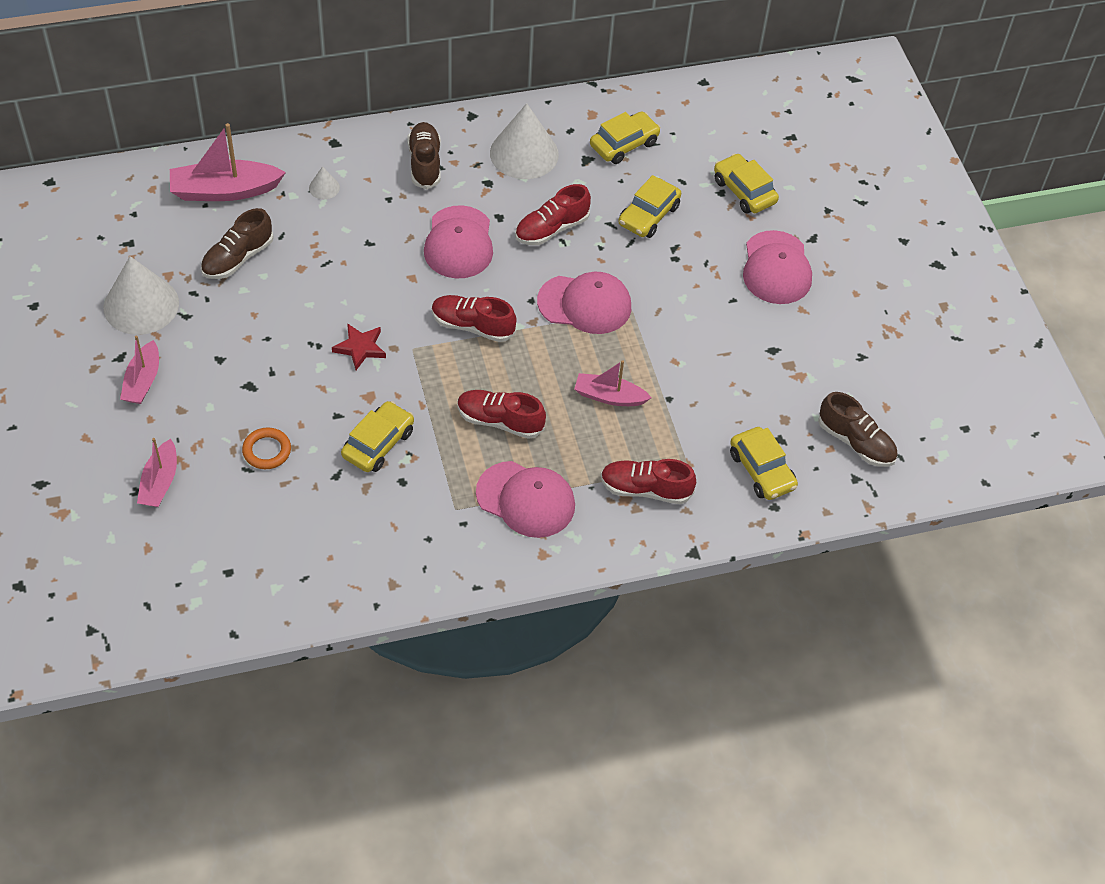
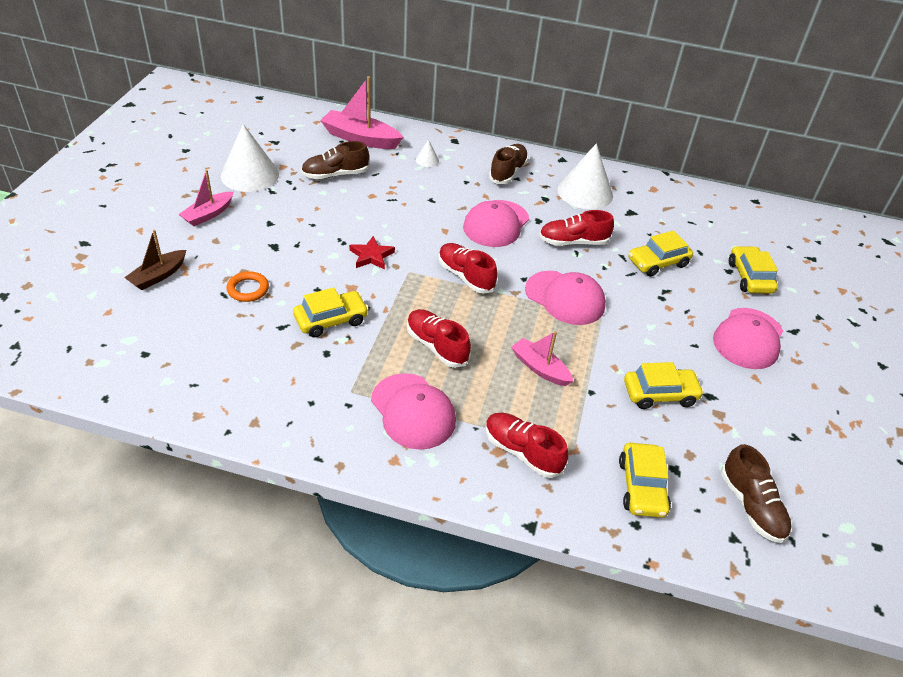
camera: 30 degrees right, 10 degrees down
(160, 482) = (158, 276): pink boat -> brown boat
(624, 144) = (667, 214): yellow car -> yellow car (660, 394)

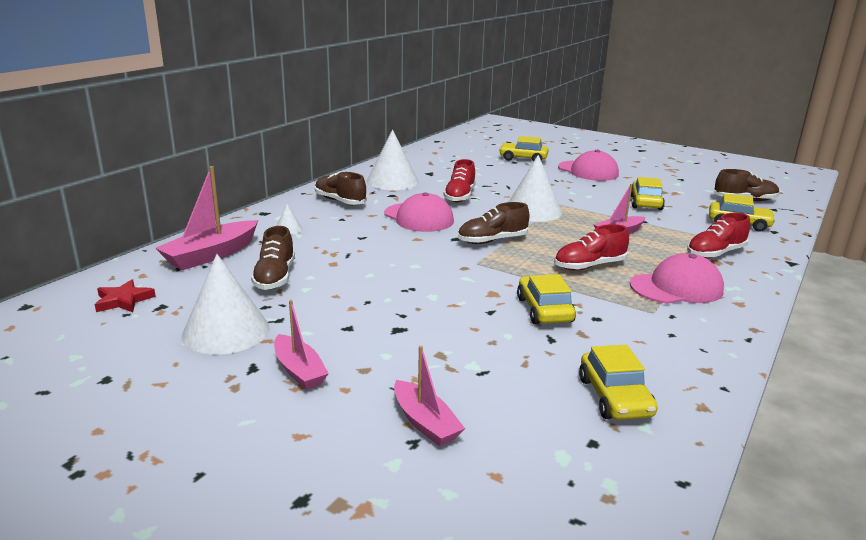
camera: 70 degrees left, 20 degrees down
(158, 276) = (425, 423): brown boat -> pink boat
(248, 289) = (477, 354): orange ring -> none
(371, 256) = (443, 277): red star -> red star (123, 300)
(465, 276) = (492, 240): red shoe -> brown shoe
(565, 298) = (533, 211): pink cap -> white cone
(657, 262) = (497, 177): yellow car -> yellow car (614, 397)

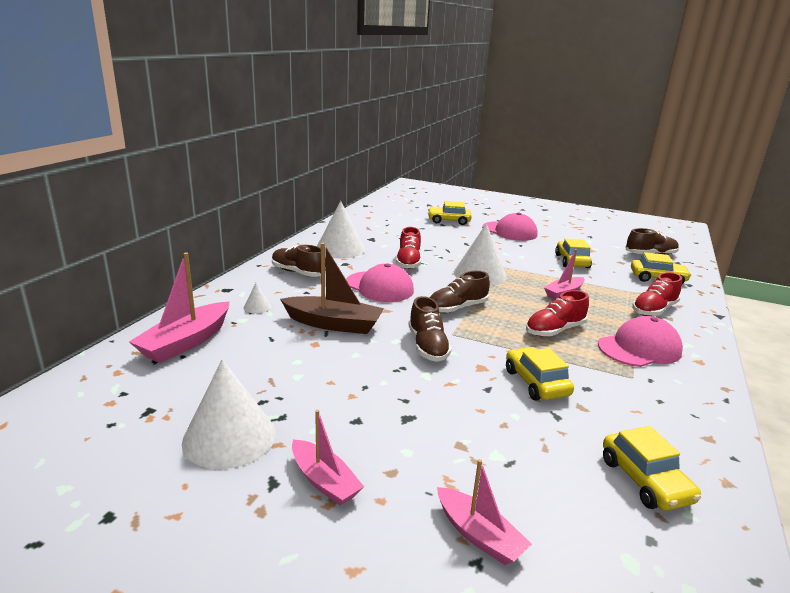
camera: 10 degrees left, 0 degrees up
(123, 300) = (104, 406): red star -> none
(275, 277) = (261, 365): brown shoe -> brown shoe (427, 346)
(358, 248) = (334, 324): none -> brown boat

